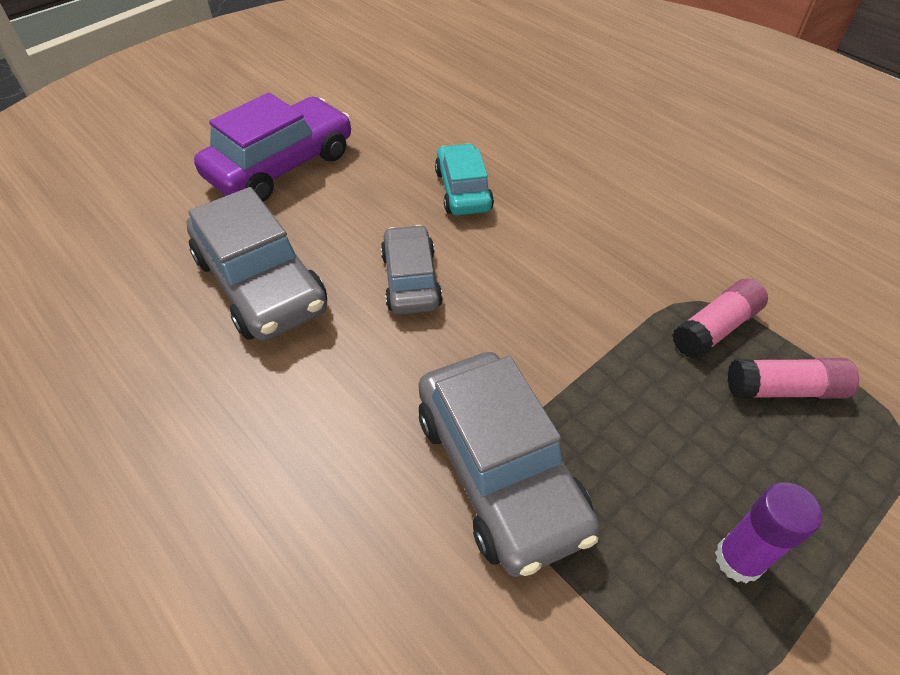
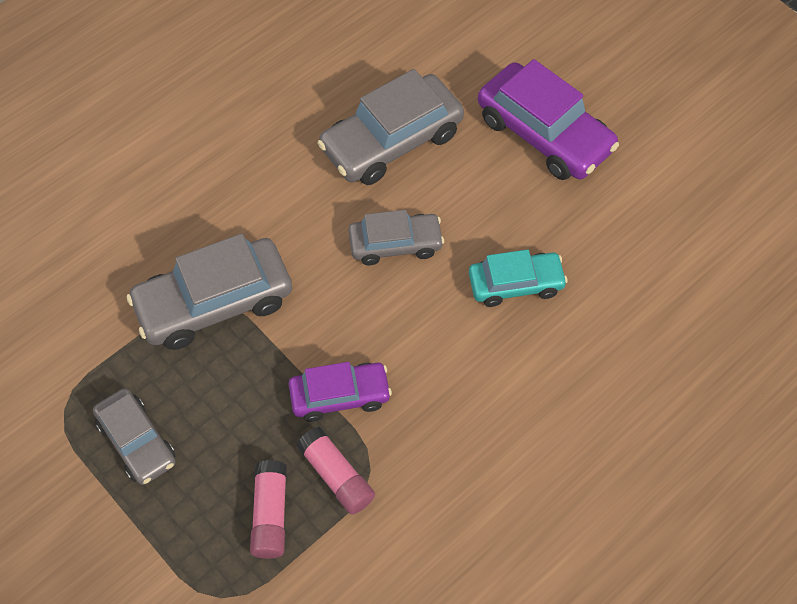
camera: 90 degrees right, 10 degrees up
(615, 327) = (340, 396): none -> purple car
(738, 560) = (137, 442): purple glue stick -> grey car

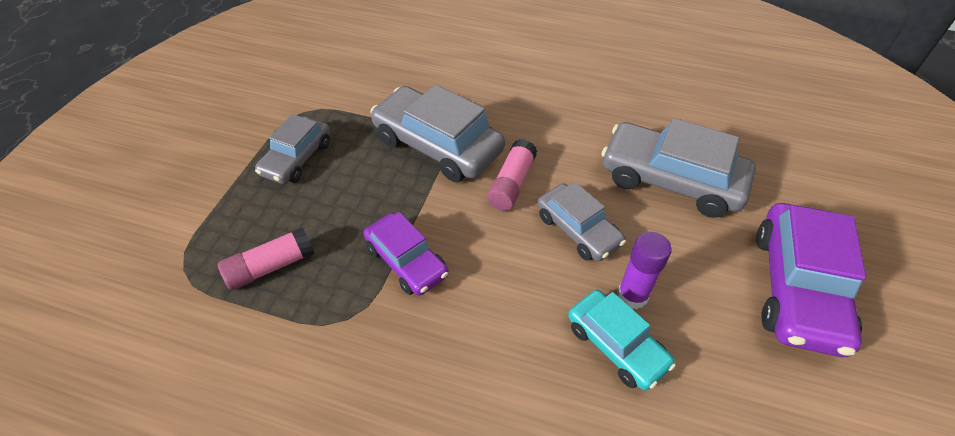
camera: 60 degrees right, 10 degrees down
(336, 476) = (328, 296): pink glue stick -> pink glue stick (511, 183)
(482, 246) = (632, 295): none -> purple glue stick

